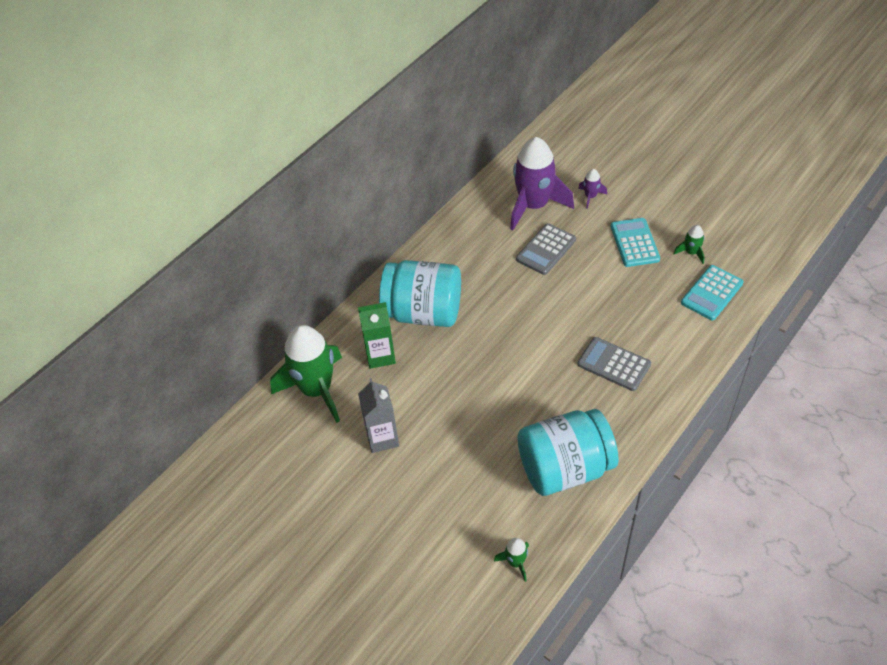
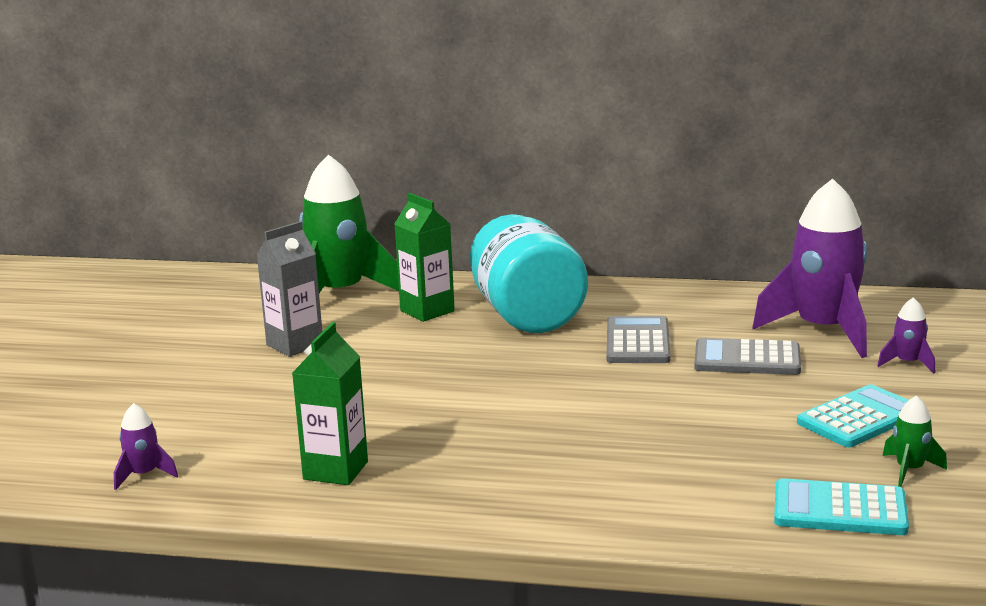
camera: 60 degrees right, 30 degrees down
(515, 562) = (144, 475): green rocket -> purple rocket
(564, 468) = (335, 470): turquoise jar -> green carton
(614, 364) = (576, 461): grey calculator -> grey calculator (637, 342)

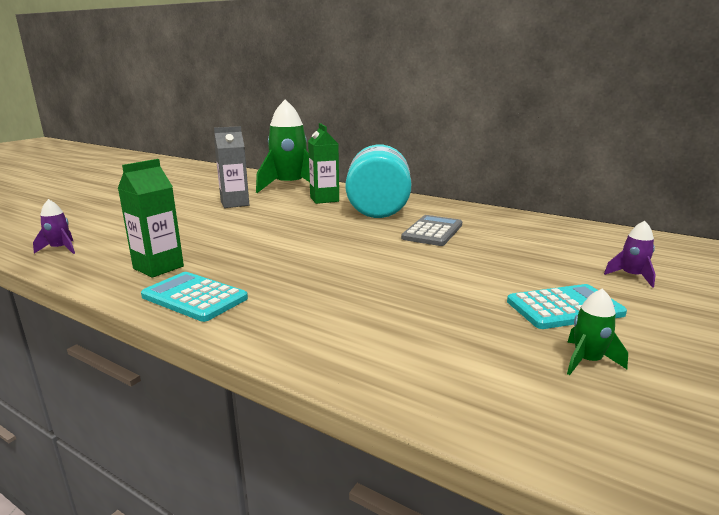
camera: 20 degrees right, 0 degrees up
(747, 359) = (501, 253): grey calculator -> none
(823, 330) = (572, 245): purple rocket -> none
(839, 509) = (492, 382): turquoise calculator -> turquoise calculator (194, 297)

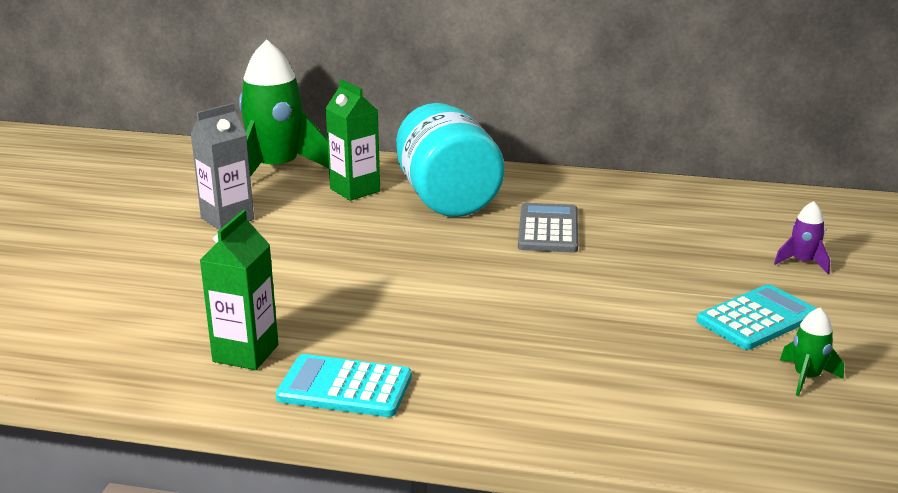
camera: 20 degrees left, 5 degrees up
(60, 249) = (59, 350): purple rocket -> none

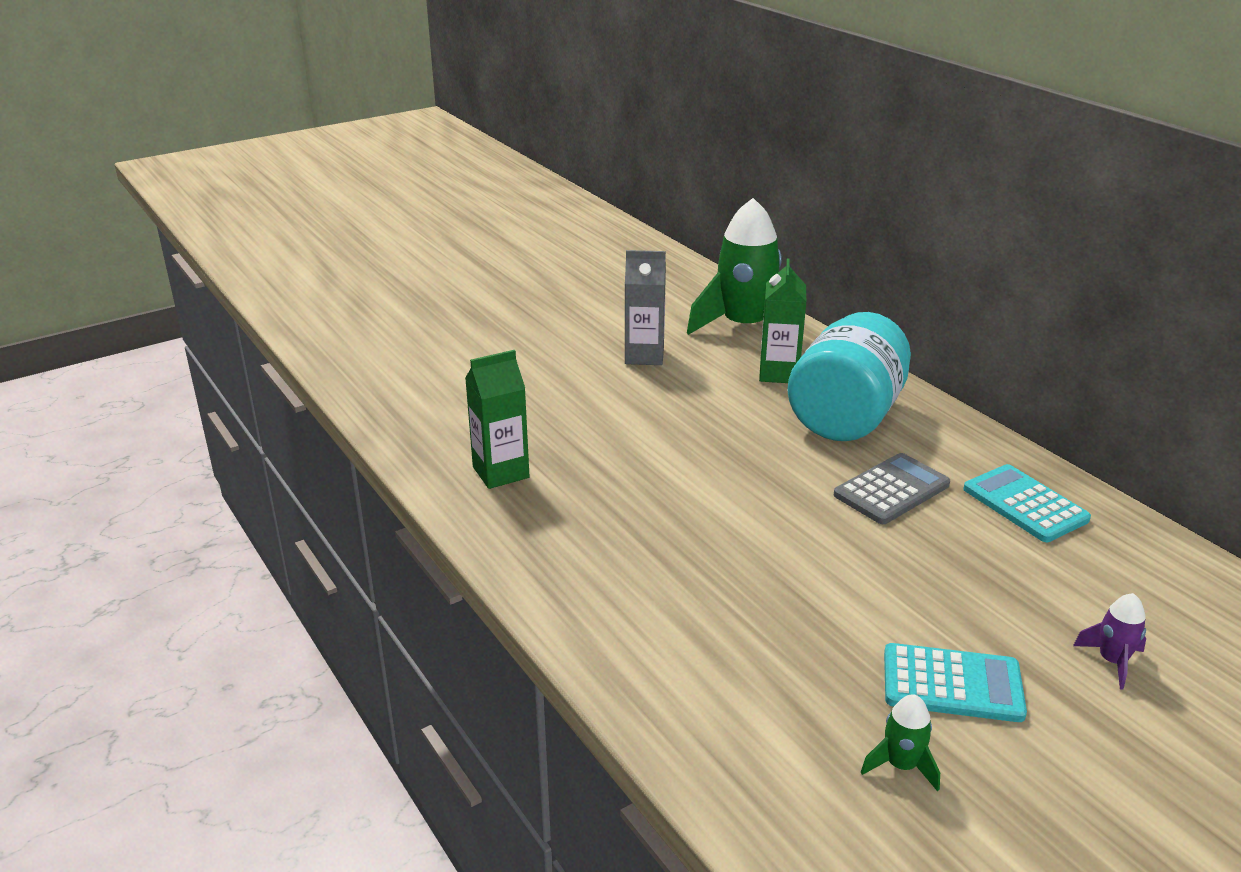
camera: 45 degrees right, 5 degrees up
(345, 387) = (522, 536): turquoise calculator -> turquoise calculator (1025, 504)

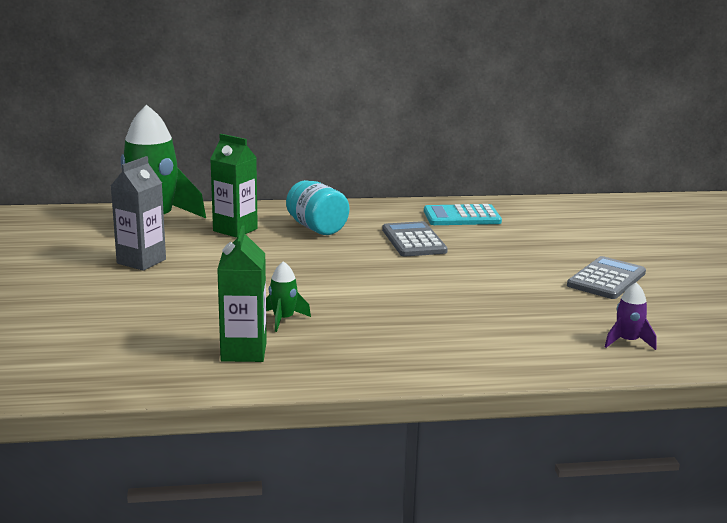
camera: 65 degrees left, 10 degrees down
(846, 416) = (317, 228): turquoise jar -> turquoise jar, size x0.61
(901, 765) = (665, 309): green rocket -> green rocket (283, 319)
(952, 684) = (606, 279): turquoise calculator -> grey calculator
(1112, 661) = (610, 241): purple rocket -> purple rocket (627, 341)

